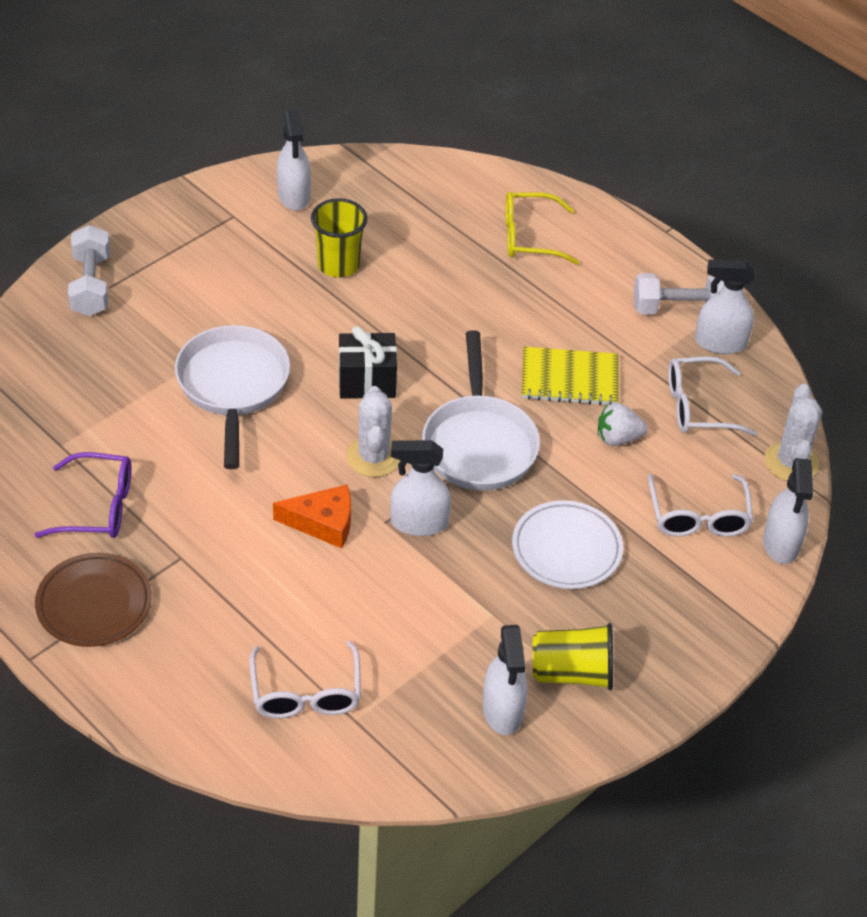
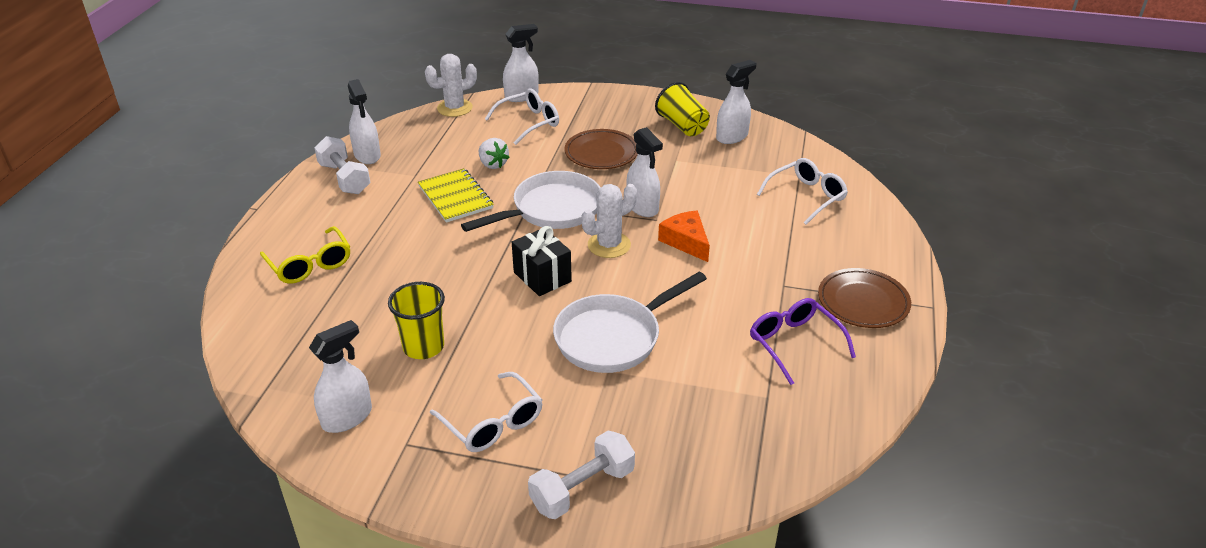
camera: 120 degrees left, 10 degrees down
(566, 549) = (601, 153): white plate -> brown plate
(699, 407) = (436, 146): white glasses -> white glasses (492, 422)

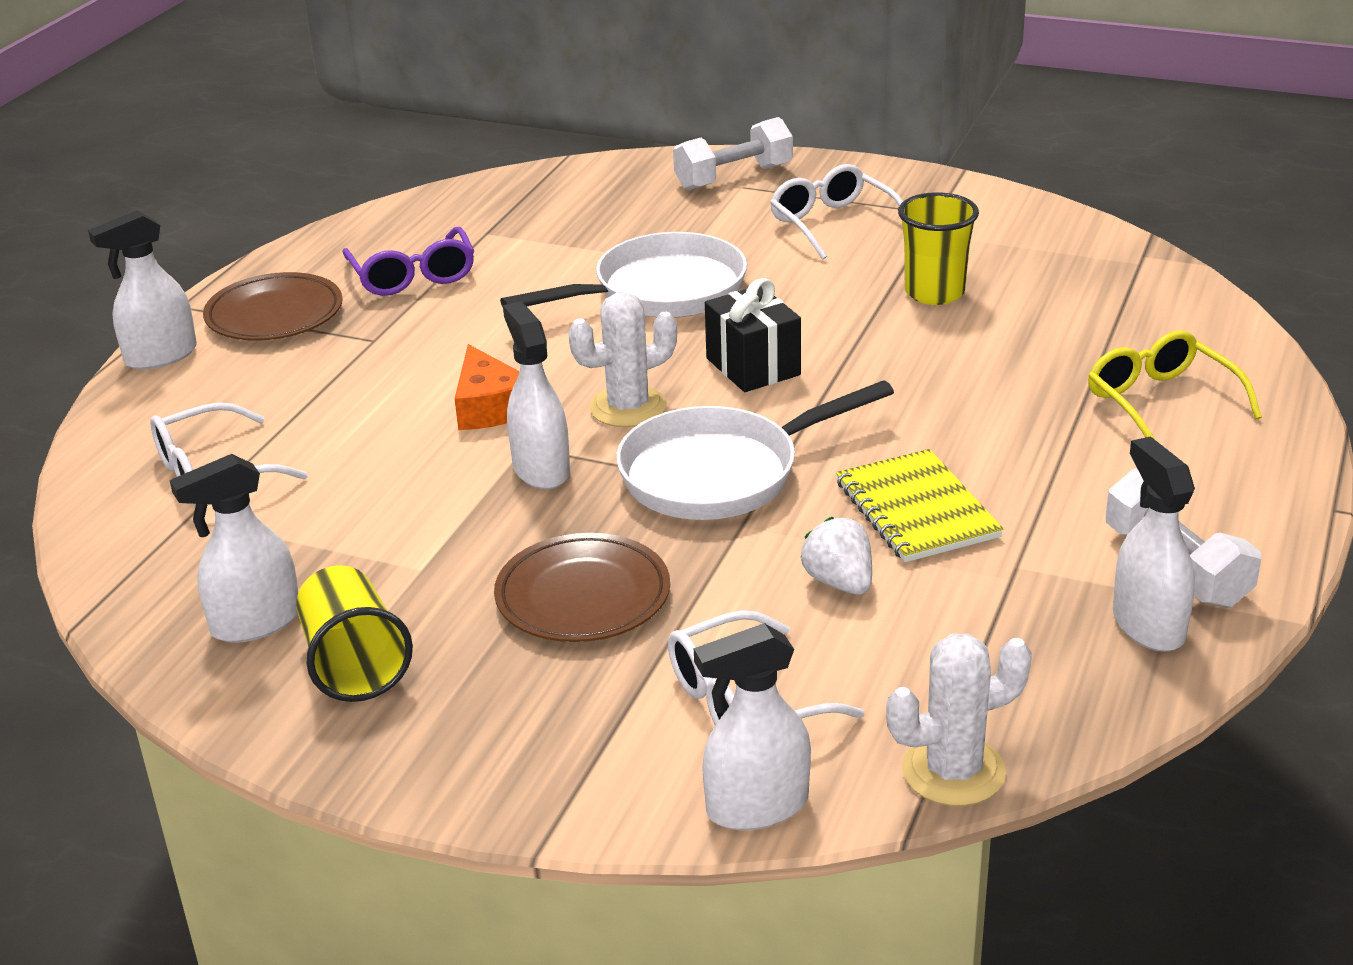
camera: 170 degrees left, 5 degrees down
(347, 417) = (1017, 234): white spray bottle -> white spray bottle (160, 356)

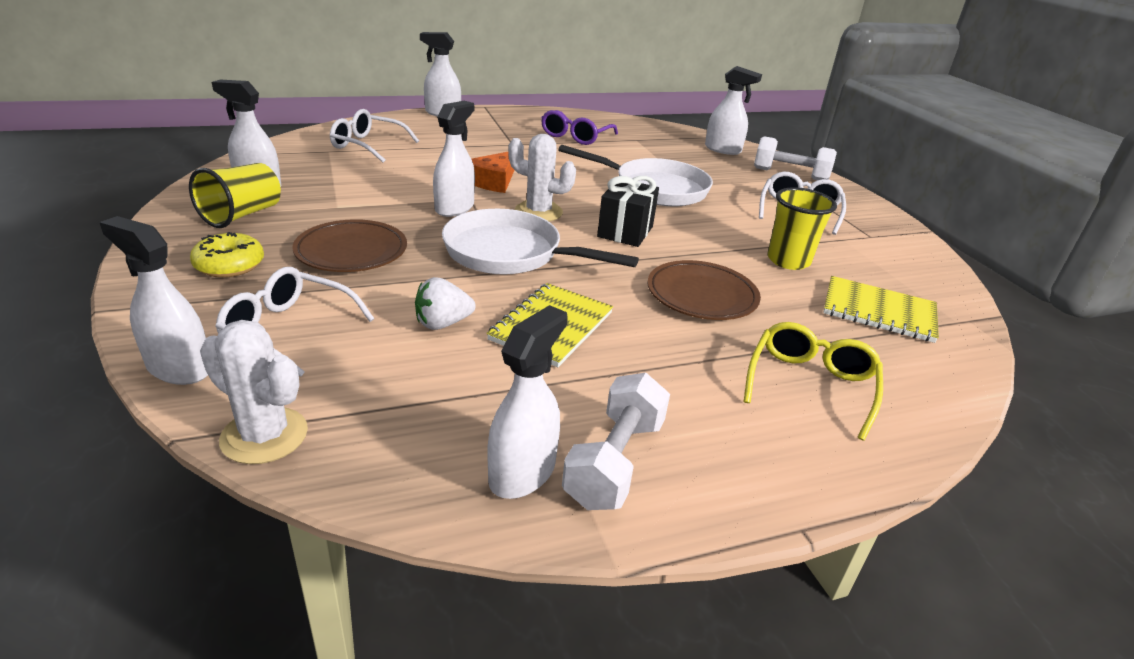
camera: 45 degrees right, 0 degrees up
(274, 315) = (503, 122): brown plate -> brown plate (701, 295)
(516, 711) = (230, 265): none -> yellow donut
(604, 185) = (723, 150): none -> white spray bottle
(839, 582) = (443, 323): white strawberry -> white strawberry turned 135 degrees counterclockwise
(1082, 295) = (878, 311): none -> yellow notebook

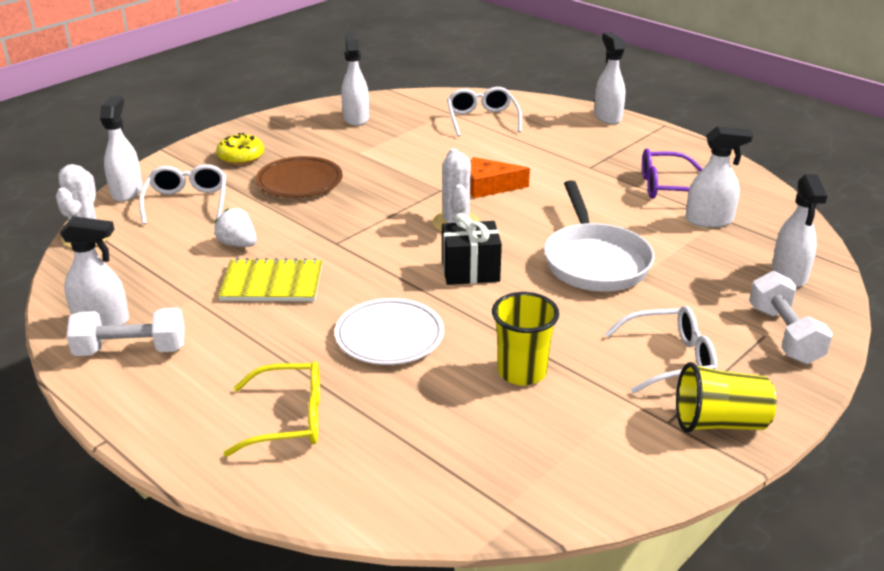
camera: 65 degrees right, 0 degrees up
(242, 215) = (308, 132): yellow cup -> yellow cup (719, 423)
(454, 208) = (415, 189): white spray bottle -> white spray bottle (709, 220)
(510, 253) = (364, 235): white pan -> none
(701, 295) = (389, 336): brown plate -> white plate
(878, 311) = (468, 446): yellow notebook -> none

